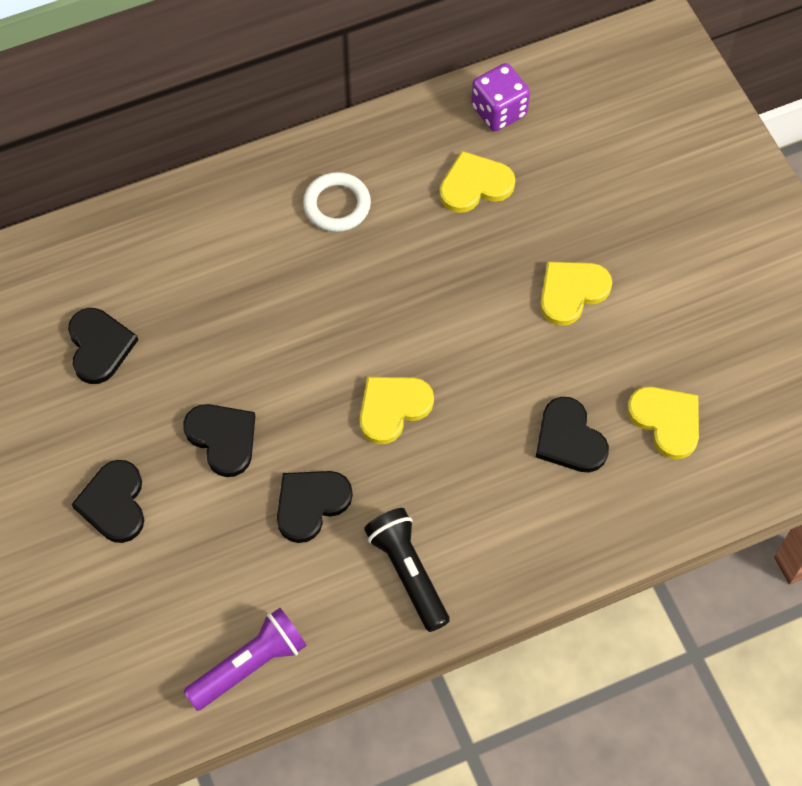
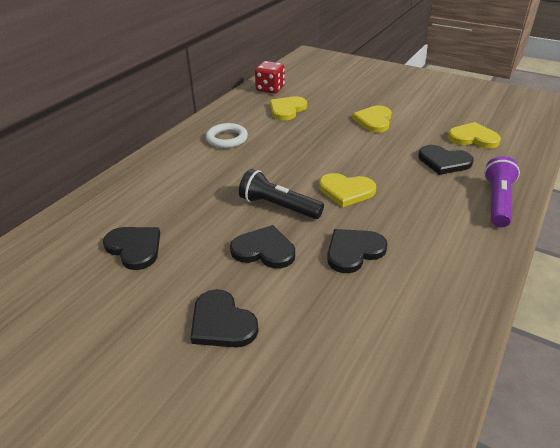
camera: 35 degrees left, 25 degrees down
(249, 665) = (424, 360): purple flashlight -> purple flashlight (497, 201)
(310, 504) = (353, 251): black heart -> black heart turned 45 degrees clockwise
(392, 408) = (346, 191): yellow heart -> yellow heart turned 90 degrees counterclockwise
(408, 573) = (448, 251): black flashlight -> black flashlight (278, 206)
(499, 111) = (270, 89): purple dice -> red dice

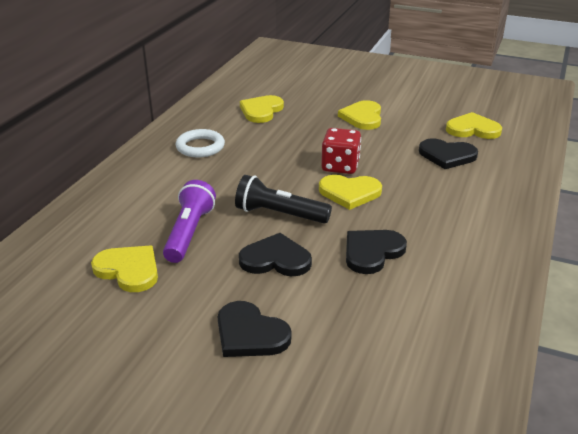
camera: 10 degrees left, 5 degrees down
(134, 248) = (128, 270): black heart -> yellow heart
(270, 89) = (235, 89): red dice -> red dice (340, 166)
(497, 201) = (509, 191): purple flashlight -> purple flashlight (189, 233)

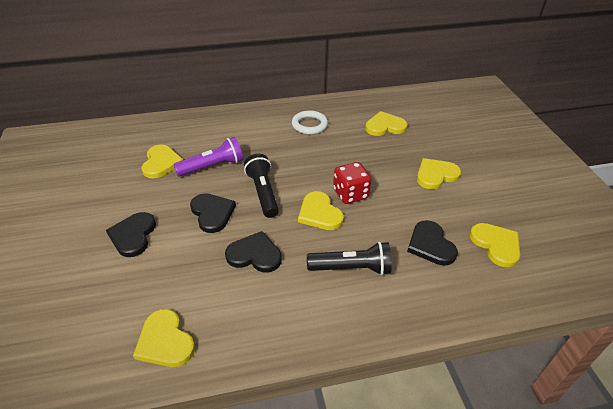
camera: 55 degrees right, 10 degrees up
(441, 204) = (351, 268): none -> black flashlight
(450, 354) = (165, 341): none -> yellow heart

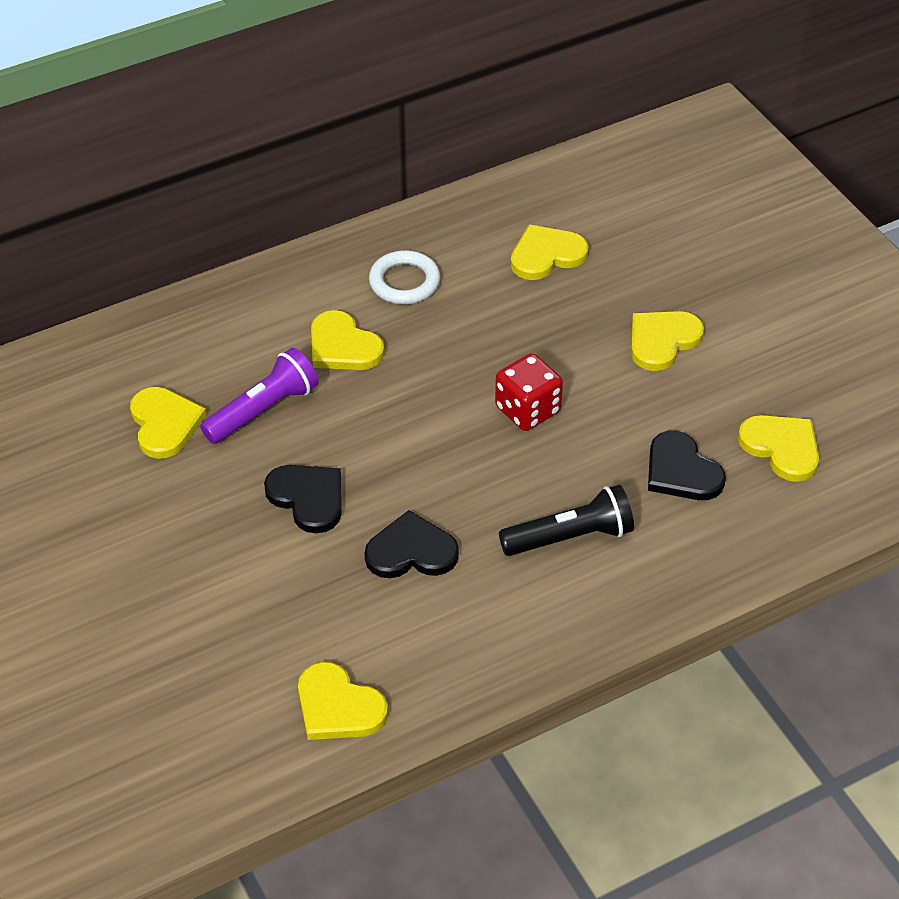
camera: 15 degrees left, 5 degrees up
(133, 235) = (195, 567): black heart -> none
(263, 192) = (377, 441): black flashlight -> none
(319, 213) = (488, 457): yellow heart -> yellow heart (343, 346)

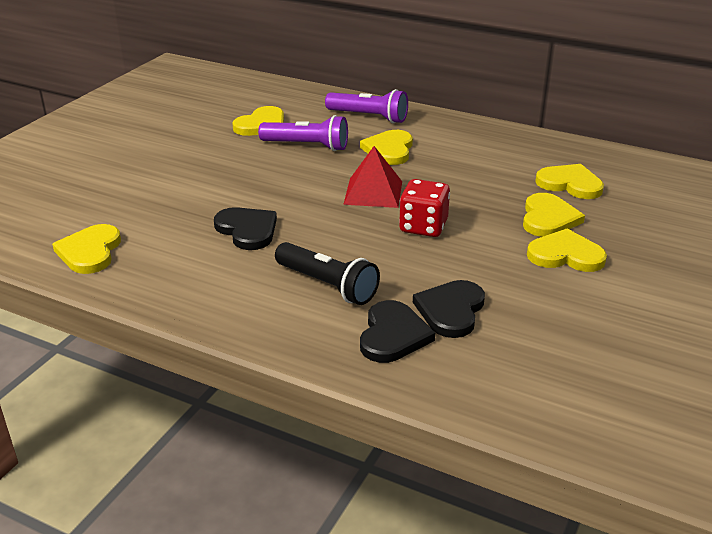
camera: 55 degrees right, 15 degrees down
(243, 319) = (369, 117): none -> purple flashlight
(308, 498) = (254, 182): black heart -> black heart (393, 335)
(404, 282) = (469, 149): white ring -> none
(425, 410) = (373, 192): none -> red pyramid
(781, 448) = (540, 351): yellow heart -> yellow heart (548, 218)

